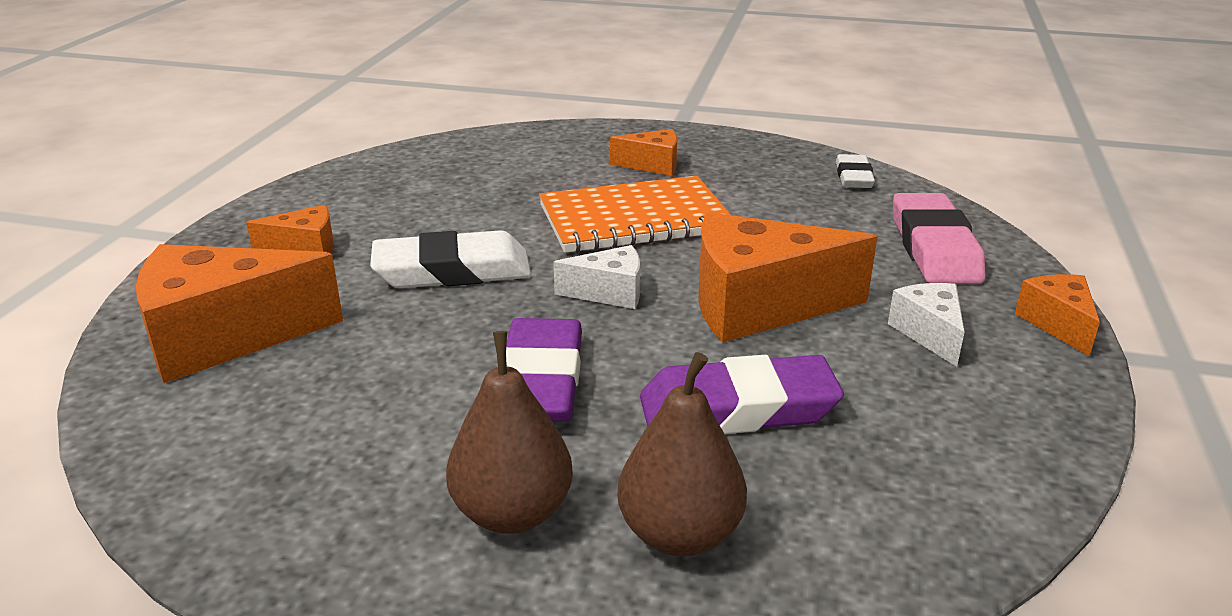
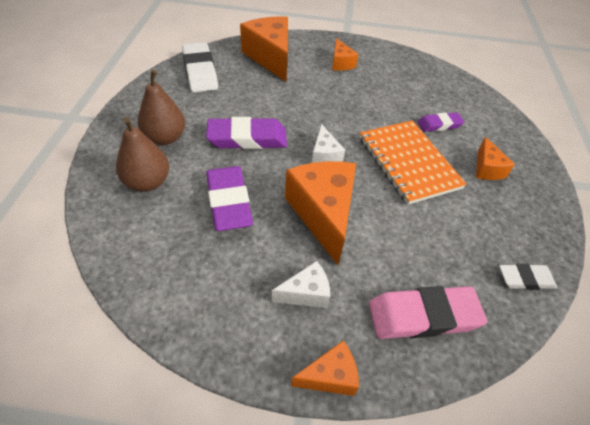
camera: 80 degrees right, 20 degrees up
(452, 271) = (333, 105): white eraser -> white eraser (200, 71)
(542, 182) = (439, 125): none -> purple eraser

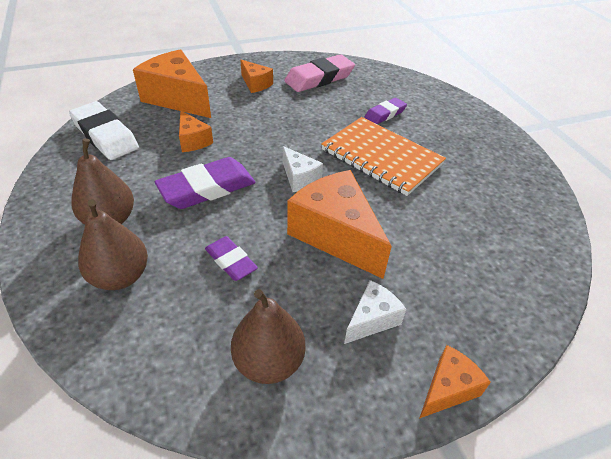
camera: 25 degrees left, 5 degrees down
(208, 288) = (269, 361): none -> brown pear
(229, 202) = (231, 261): purple eraser -> purple eraser, size x0.58
(423, 316) = (487, 291): pink eraser -> pink eraser (319, 78)
(487, 169) = (450, 139): orange cheese -> orange cheese (193, 141)
(525, 279) = (542, 222): white eraser -> none

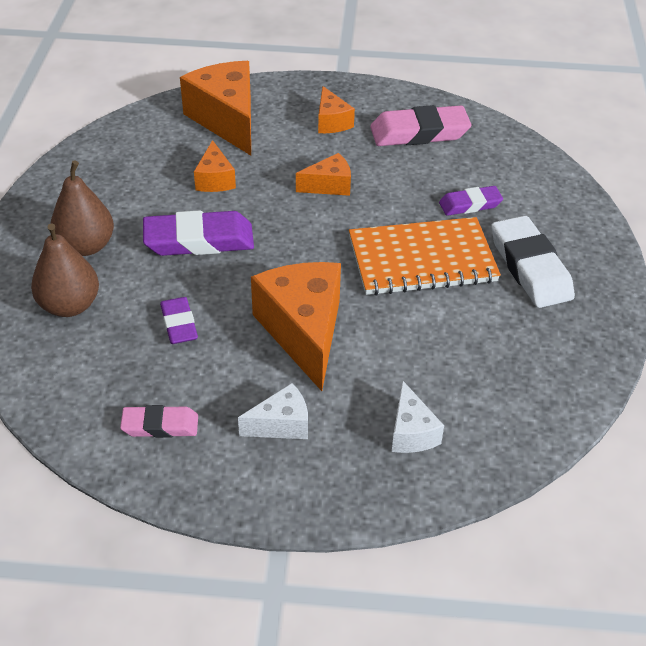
camera: 25 degrees right, 0 degrees up
(105, 135) = (125, 148): white eraser -> white eraser (530, 267)
(269, 361) = (160, 425): brown pear -> pink eraser
(299, 178) = (306, 257): white cheese -> white cheese (411, 432)
(381, 157) = (422, 259): orange notebook -> orange notebook turned 75 degrees counterclockwise
(447, 389) = (310, 508): orange cheese -> orange cheese (329, 186)

